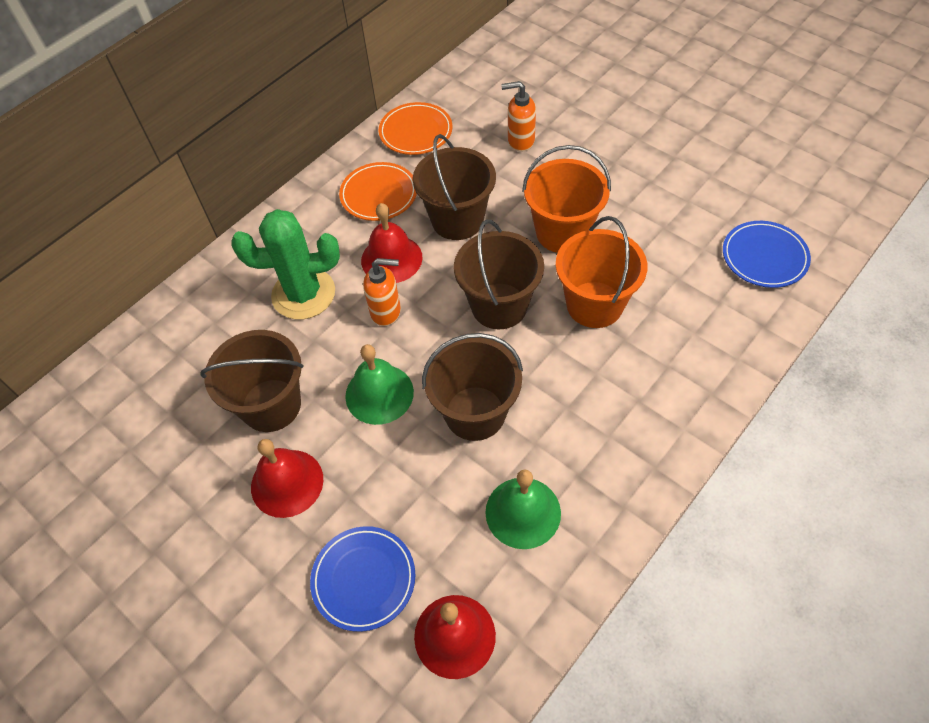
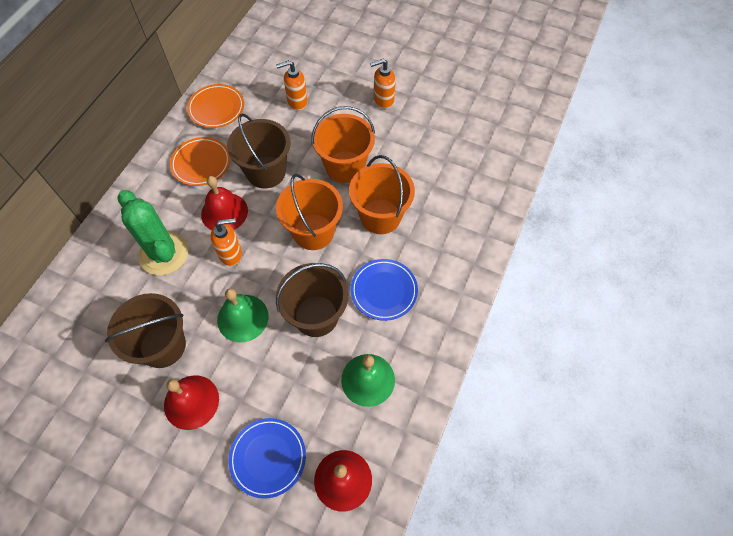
camera: 20 degrees left, 5 degrees up
(303, 294) = (164, 254): green cactus -> green cactus turned 75 degrees clockwise
(499, 306) = (313, 232): brown bucket -> orange bucket
(636, 157) = (383, 100): none -> orange soap dispenser
(764, 257) = (486, 158): blue plate -> blue plate (384, 291)

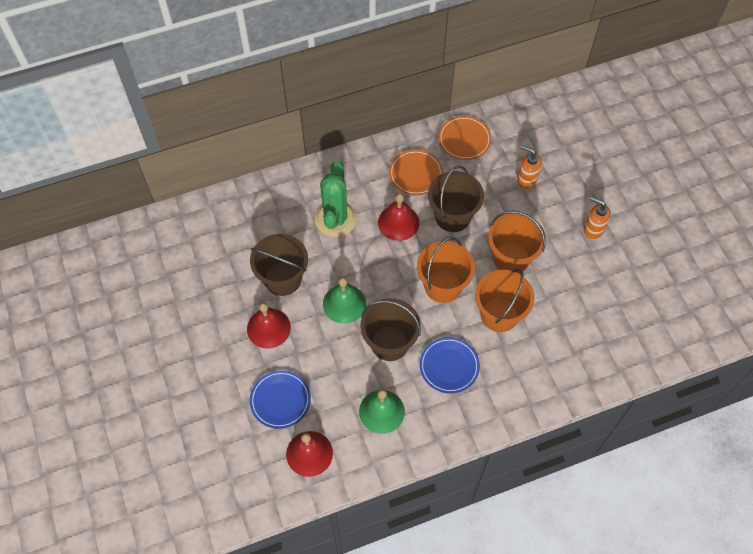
camera: 45 degrees right, 0 degrees up
(231, 254) = (376, 255): orange soap dispenser -> none

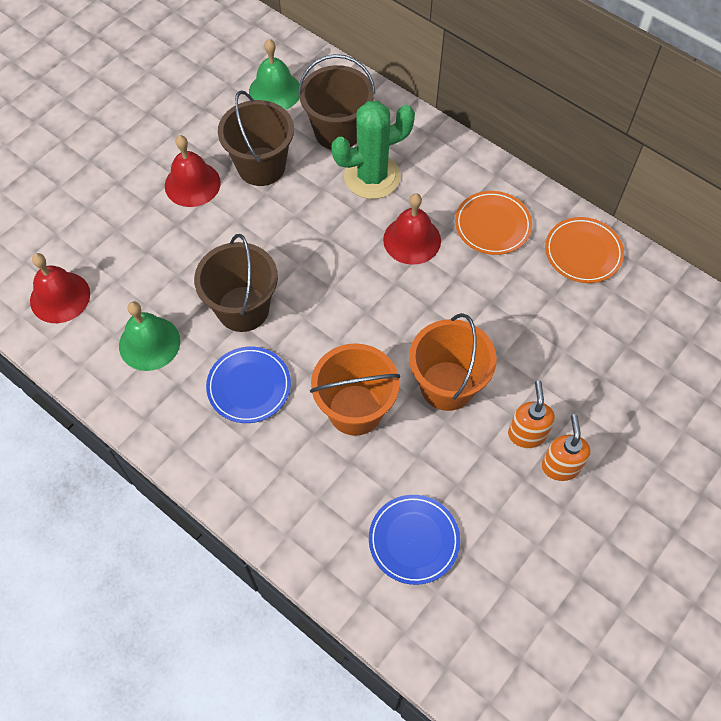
camera: 60 degrees right, 0 degrees up
(280, 400) = (110, 238): blue plate -> blue plate (414, 540)
(344, 303) = (267, 239): green bell -> green bell (275, 91)
(443, 286) = (355, 328): orange bucket -> none
(452, 216) = (461, 292): brown bucket -> brown bucket (337, 131)
(526, 180) = (577, 350): orange soap dispenser -> orange soap dispenser (526, 434)

